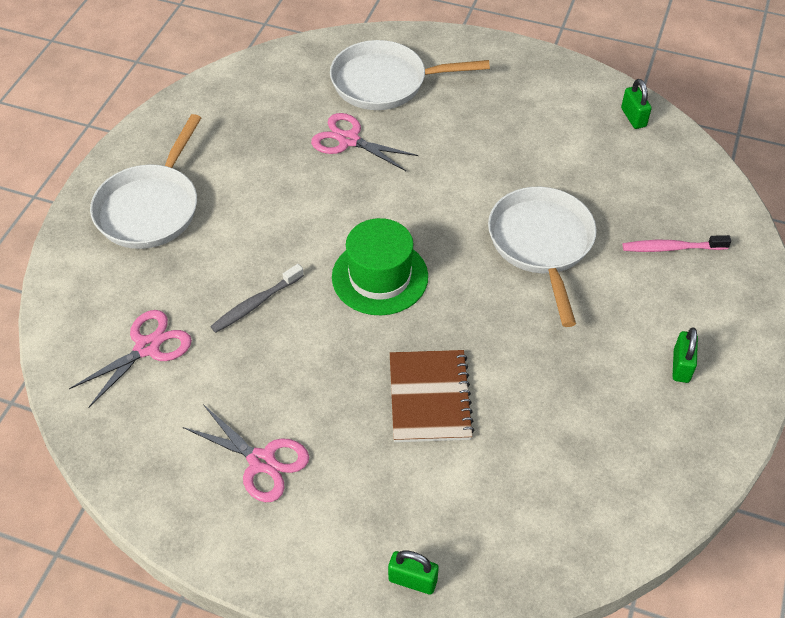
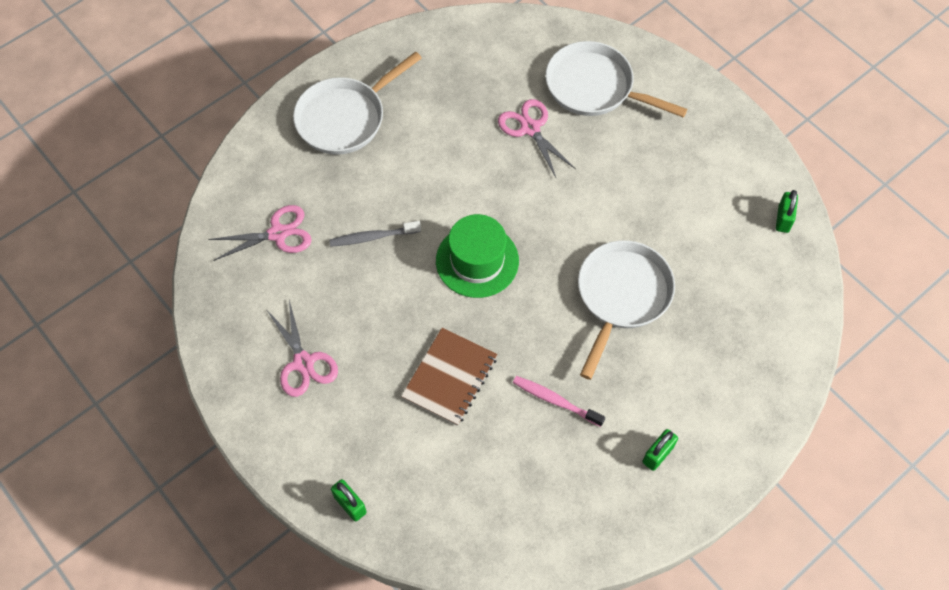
camera: 30 degrees right, 10 degrees up
(672, 248) = (726, 353): pink toothbrush -> pink toothbrush (556, 401)

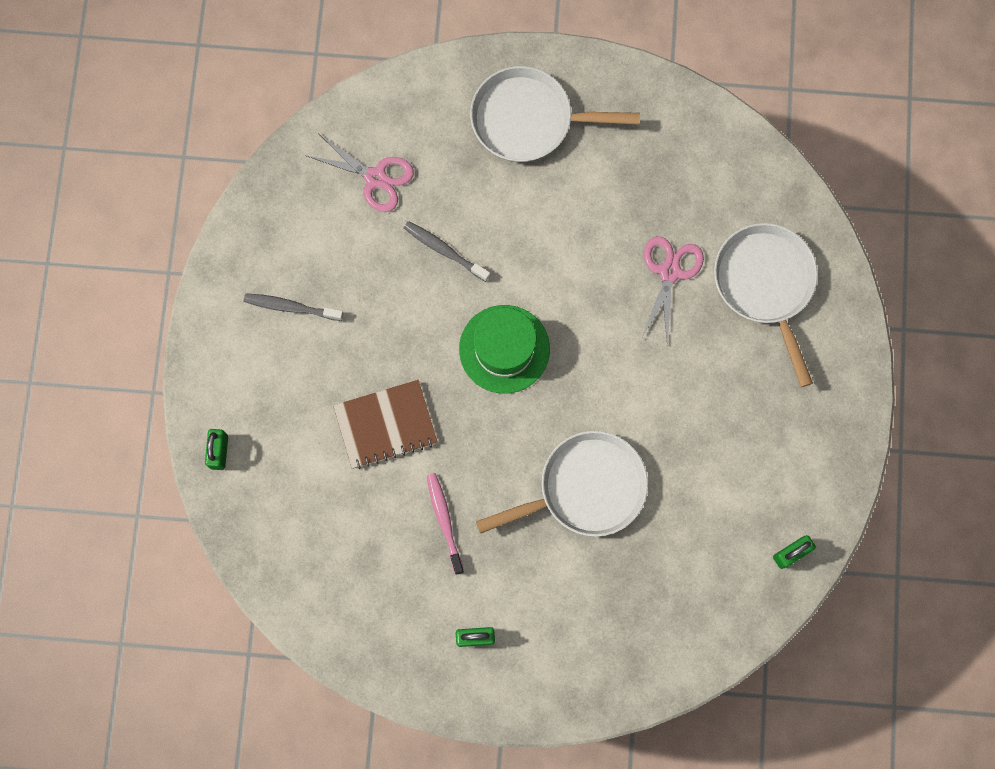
camera: 45 degrees right, 15 degrees up
(303, 362) = (291, 307): pink scissors -> grey toothbrush

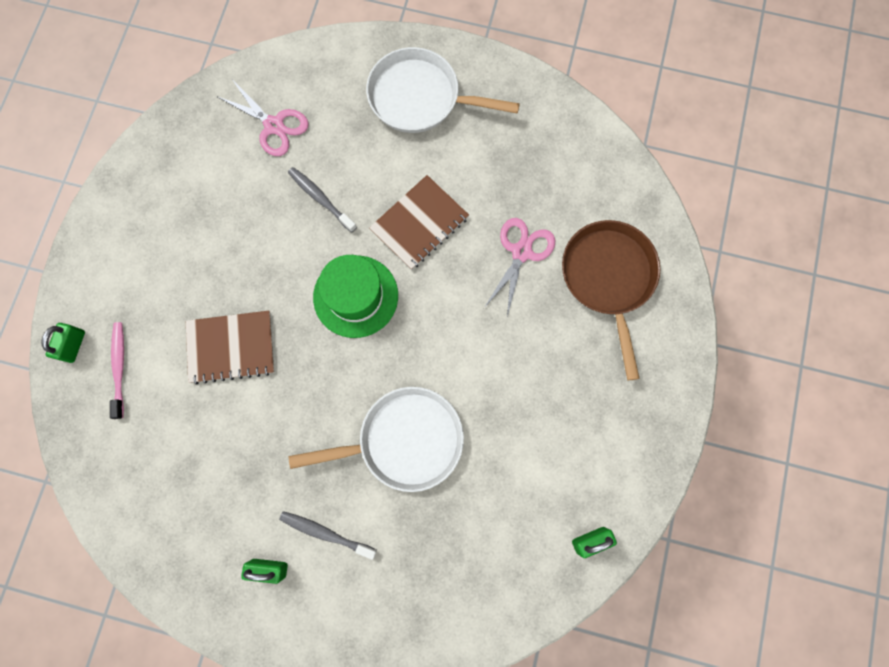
camera: 10 degrees right, 0 degrees up
(291, 307) = (172, 226): grey toothbrush -> grey toothbrush (326, 533)
(444, 521) = (265, 448): pink toothbrush -> pink toothbrush (119, 368)
(556, 259) = (419, 223): none -> brown notebook
(765, 285) = (608, 279): white pan -> brown pan

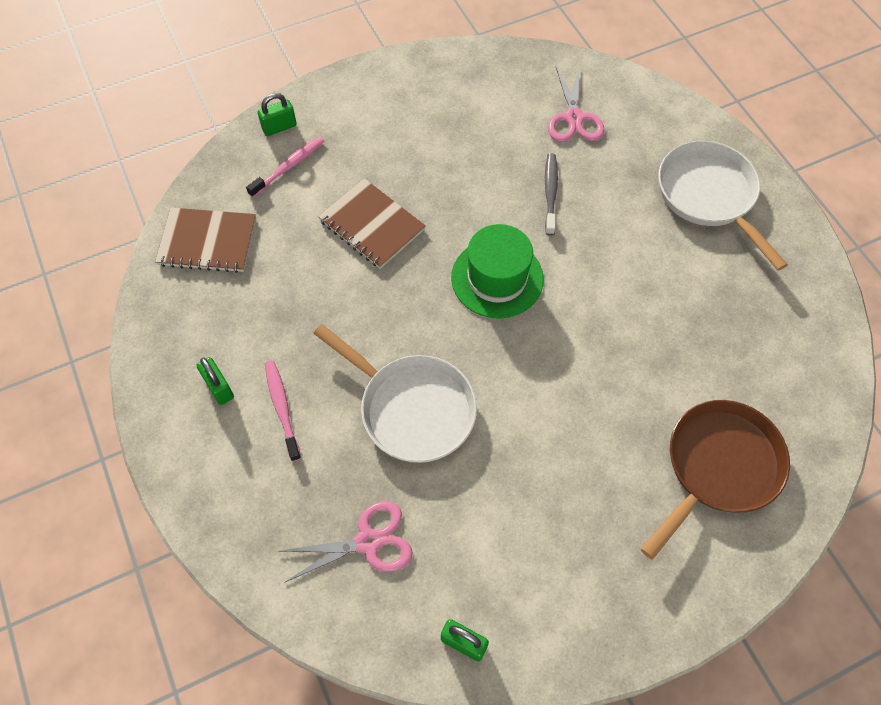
camera: 50 degrees right, 15 degrees down
(326, 533) = (282, 408): grey toothbrush -> pink toothbrush
(419, 223) = (605, 277): brown notebook -> brown notebook (207, 242)
(521, 252) = (664, 375): pink scissors -> pink scissors (368, 542)

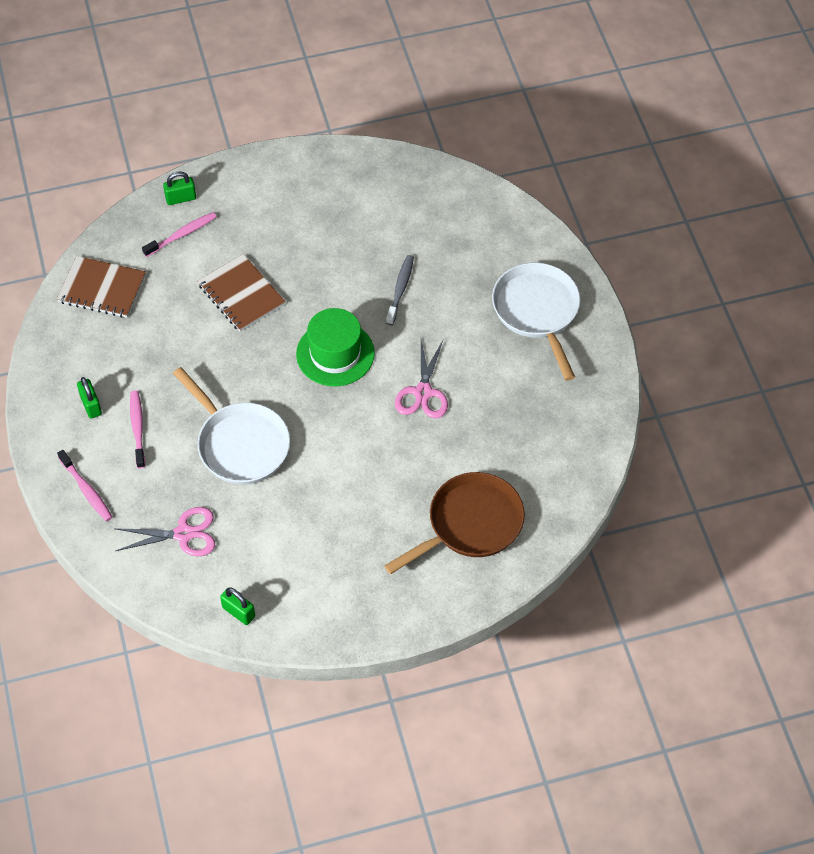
camera: 10 degrees right, 5 degrees down
(232, 501) = (86, 490): none -> pink toothbrush
(574, 118) = (440, 226): pink scissors -> pink scissors (423, 392)

